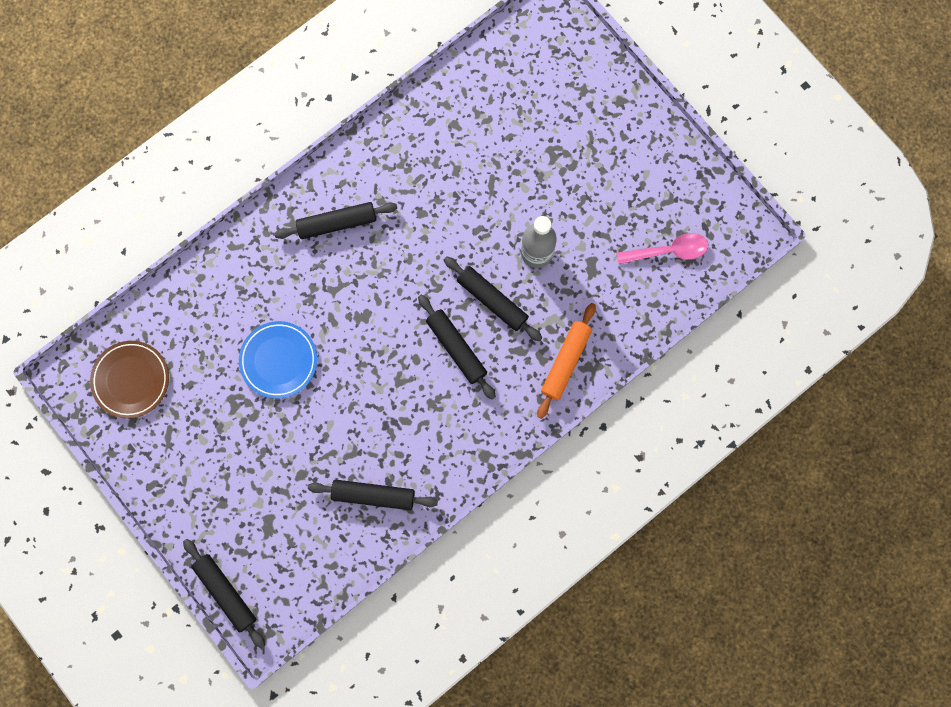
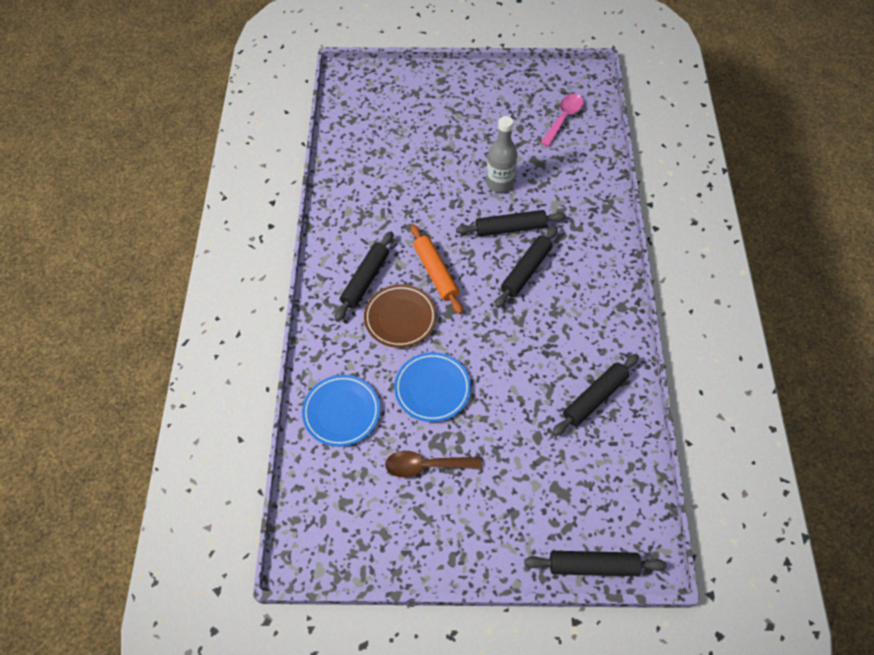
camera: 50 degrees left, 20 degrees down
(131, 380) = (349, 509): brown plate -> brown plate (400, 318)
(203, 308) = (341, 412): none -> blue plate
(209, 408) = (426, 466): none -> brown spoon
(456, 348) = (526, 271): black rolling pin -> black rolling pin turned 60 degrees counterclockwise
(565, 362) = (591, 217): orange rolling pin -> orange rolling pin (435, 273)

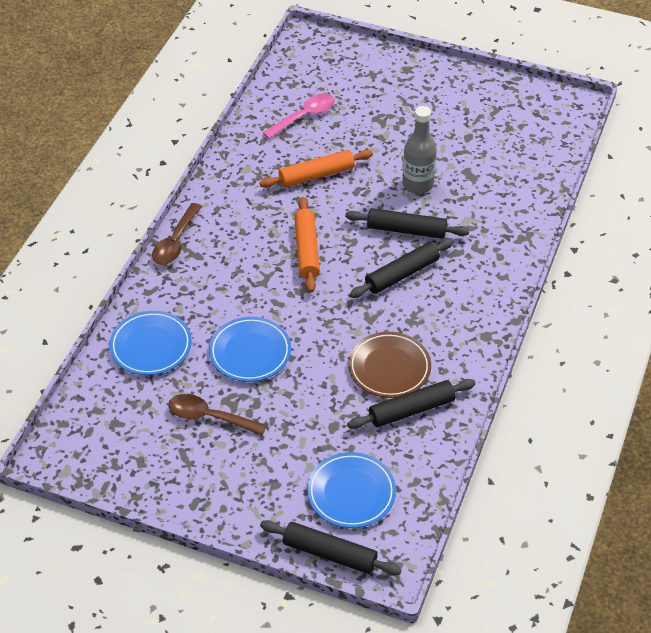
camera: 20 degrees right, 10 degrees down
(317, 300) = (175, 242): none -> brown spoon
(365, 280) = (232, 236): black rolling pin -> none
(400, 318) = (250, 281): brown plate -> brown plate (389, 368)
(411, 199) = (316, 175): none -> orange rolling pin
(563, 118) = (521, 140): pink spoon -> pink spoon (304, 116)
(583, 498) = (351, 493): none -> blue plate

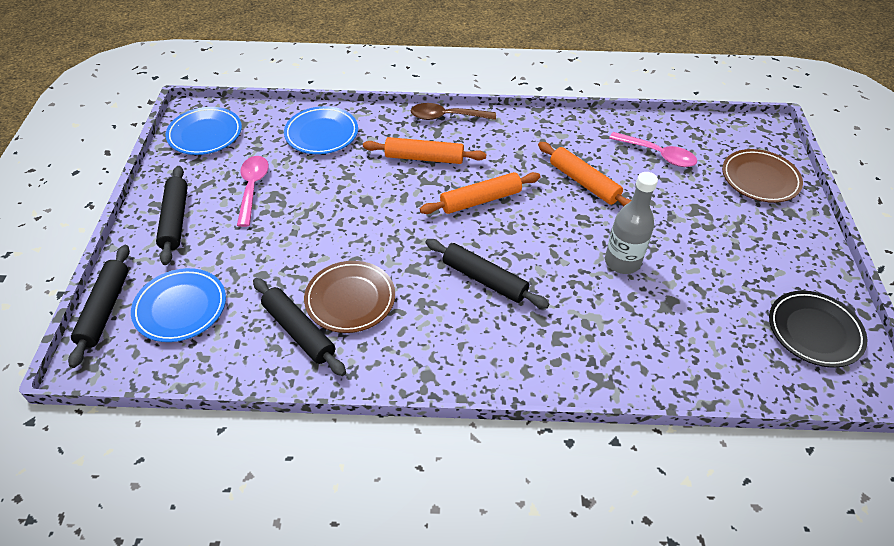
camera: 70 degrees right, 0 degrees up
(210, 417) = (252, 188): brown spoon -> pink spoon
(229, 274) = (424, 158): none -> orange rolling pin
(250, 352) = (335, 194): blue plate -> blue plate (205, 134)
(363, 69) = (760, 179): none -> brown plate
(406, 230) = (550, 268): black rolling pin -> black rolling pin (175, 220)
(523, 109) = (814, 331): none -> black plate

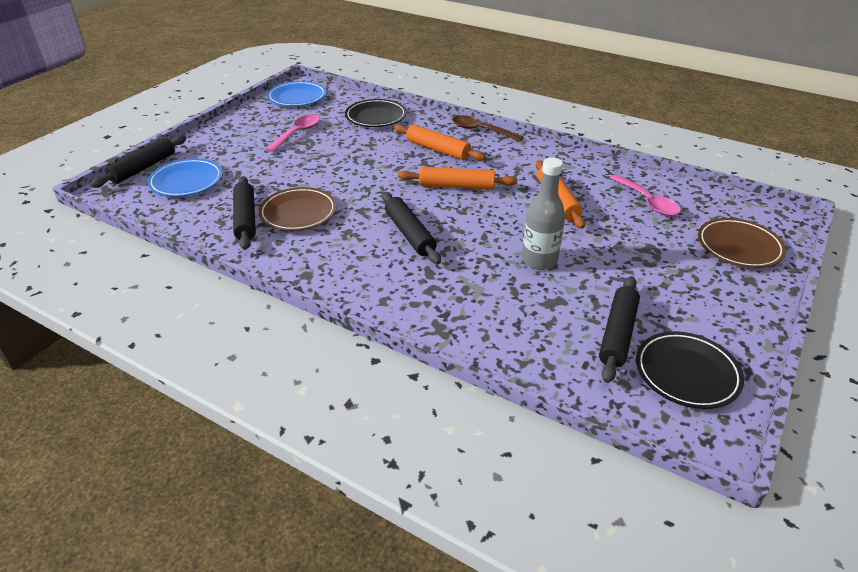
camera: 30 degrees right, 10 degrees down
(175, 220) = (232, 136): black rolling pin -> black rolling pin (618, 334)
(321, 134) = (376, 117): blue plate -> black plate

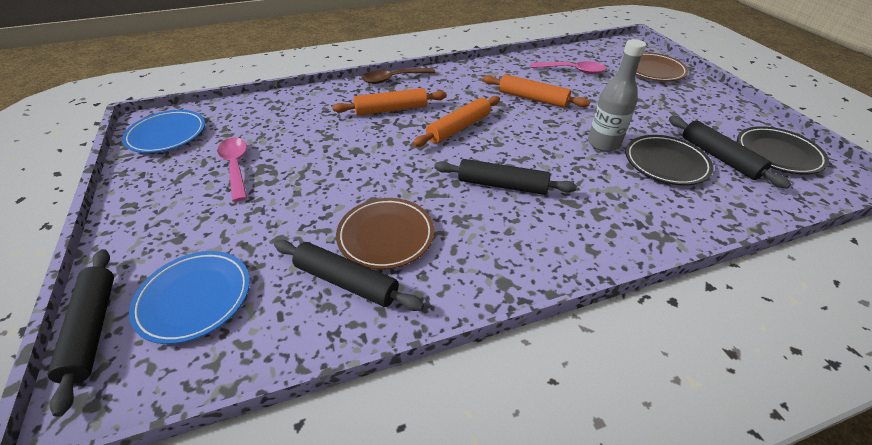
camera: 50 degrees left, 5 degrees up
(376, 117) = (287, 111): black plate -> black plate (665, 163)

